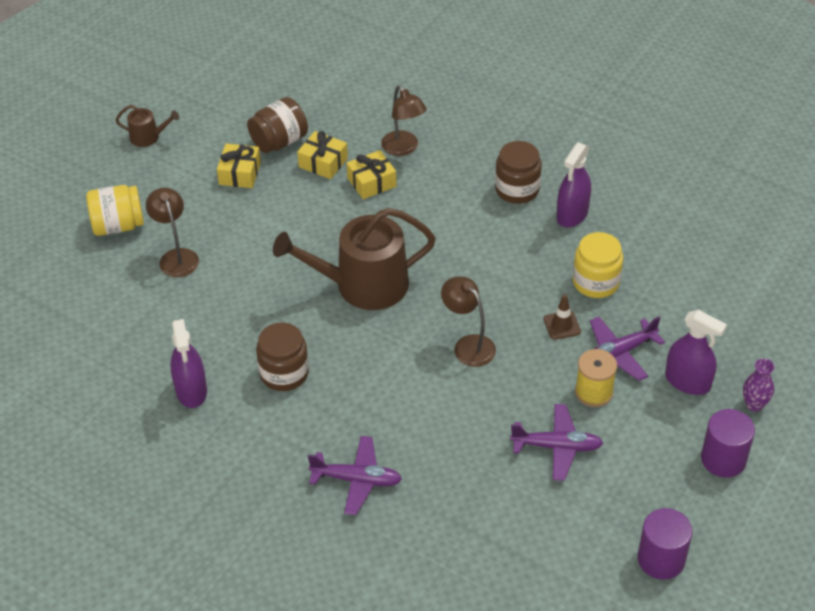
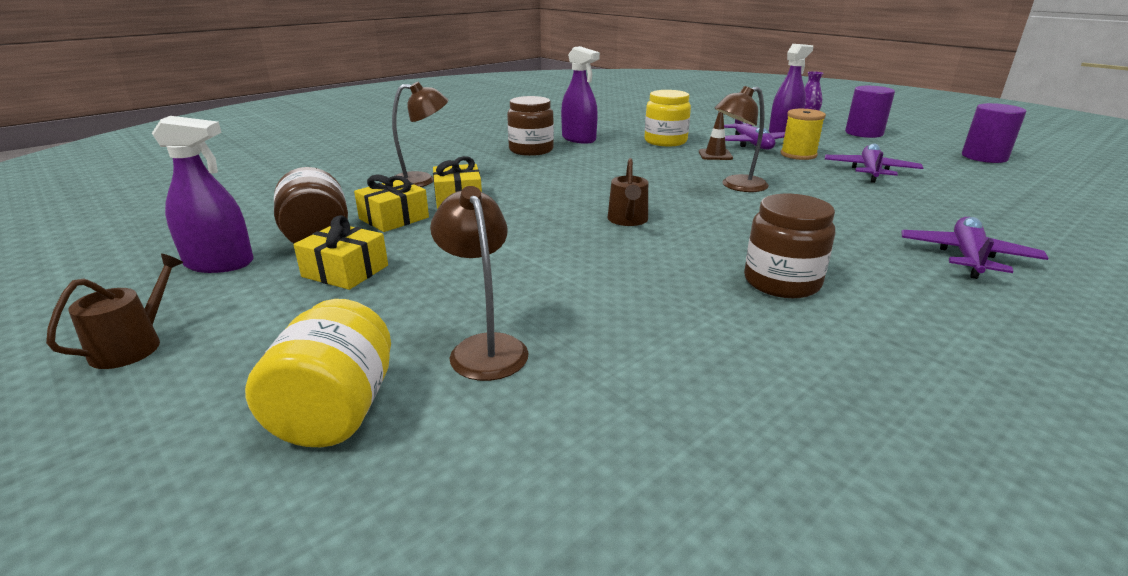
camera: 75 degrees left, 20 degrees down
(176, 257) = (484, 347): brown lamp -> brown lamp turned 75 degrees clockwise
(191, 391) = (829, 367): purple spray bottle -> purple spray bottle (219, 263)
(363, 285) = (628, 220): brown watering can -> brown watering can, size x0.45

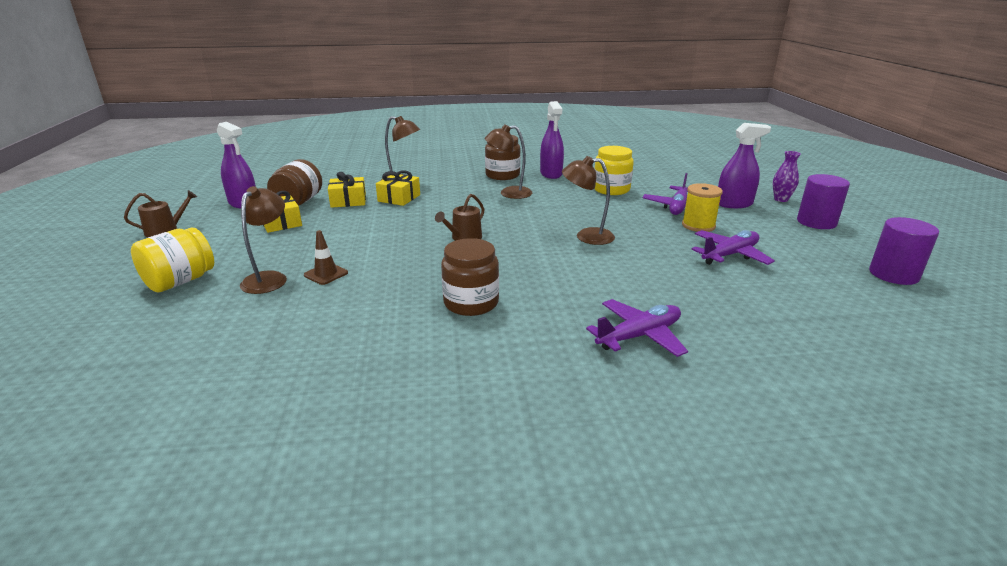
camera: 35 degrees right, 0 degrees up
(577, 165) = (509, 193): none -> brown lamp
(715, 155) = (626, 209): brown traffic cone -> brown traffic cone (326, 274)

